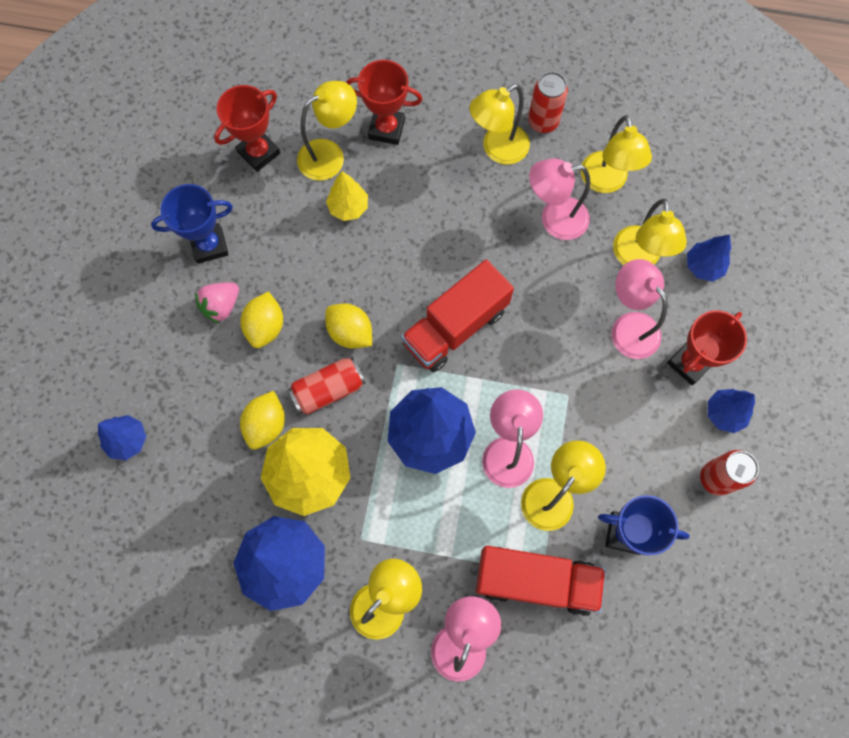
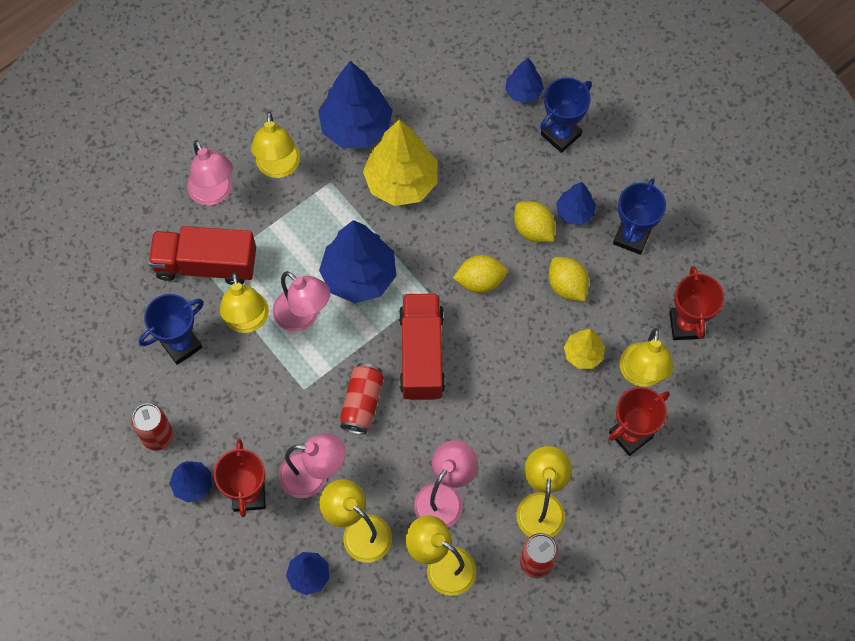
camera: 130 degrees right, 5 degrees down
(150, 374) = (561, 135): none -> blue trophy
(221, 306) = (574, 212): pink strawberry -> blue tree
(266, 425) = (459, 180): yellow lemon -> yellow lemon (567, 286)
(328, 390) = (450, 236): red can -> red can (362, 403)
(536, 581) = (206, 264): red truck -> red truck turned 45 degrees clockwise

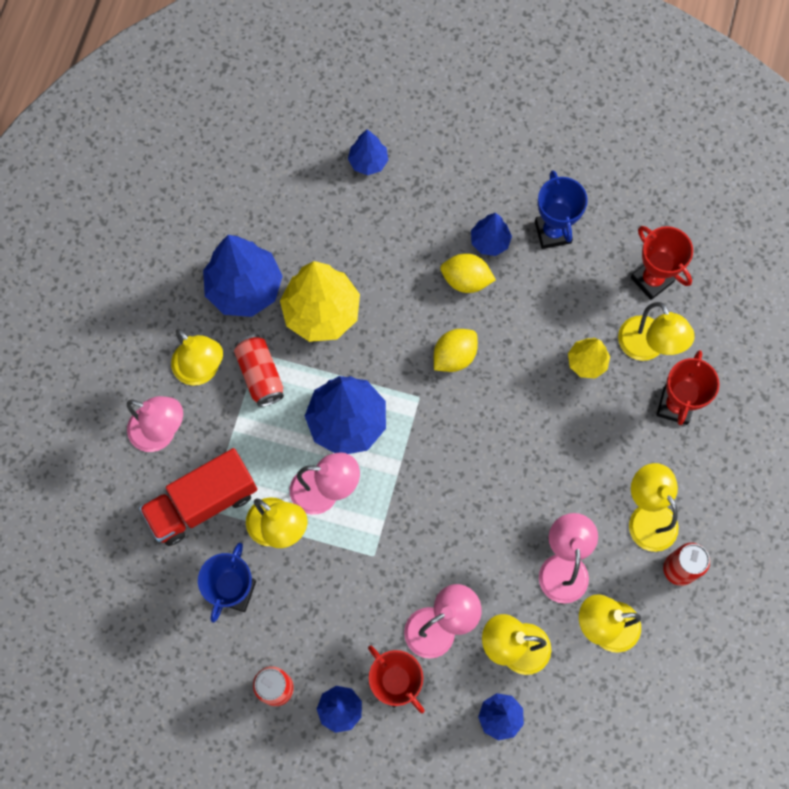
camera: 35 degrees left, 5 degrees up
(362, 403) = (433, 533): red can -> red can (260, 375)
(422, 354) = (452, 455): red truck -> none
(561, 135) = (428, 180): blue trophy -> none
(567, 286) = (530, 311): yellow lemon -> none

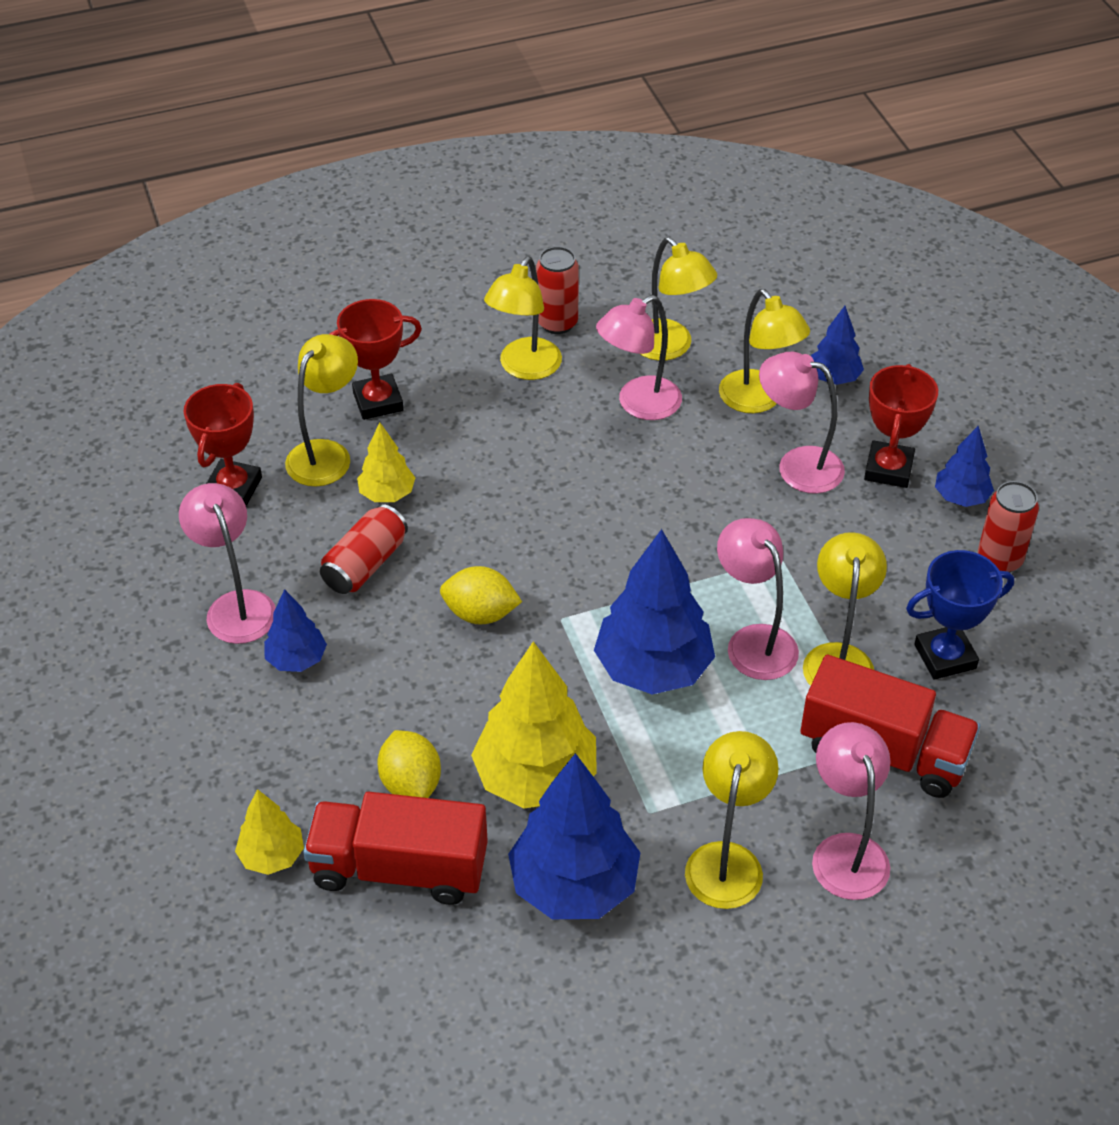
camera: 125 degrees left, 25 degrees down
(260, 375) = (674, 792): red can -> red can (365, 564)
(317, 215) = (399, 868): none -> red truck
(368, 162) = (272, 856): blue tree -> yellow tree
(466, 280) = (369, 655): yellow lemon -> yellow lemon (411, 783)
(553, 232) = (236, 606): blue trophy -> pink lamp

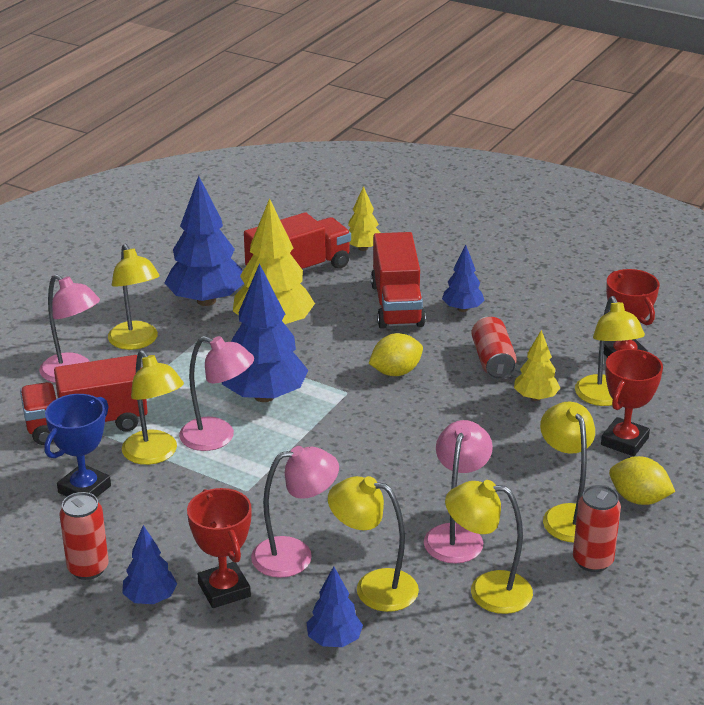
camera: 140 degrees right, 15 degrees down
(236, 606) = (529, 312): pink lamp -> none
(358, 717) = (397, 305): none -> red truck
(411, 783) = (334, 296): yellow lemon -> yellow lemon (638, 499)

